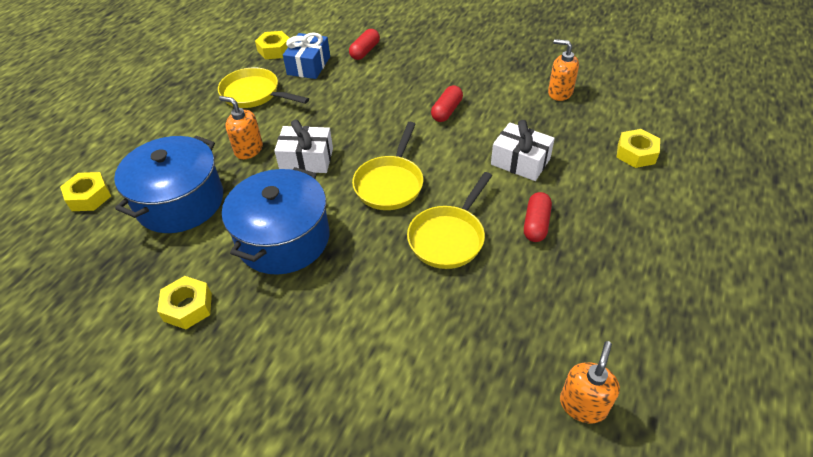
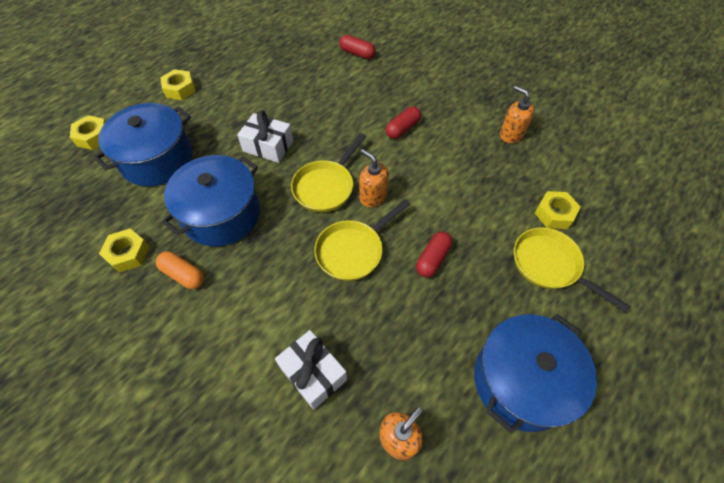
camera: 15 degrees right, 10 degrees up
(248, 149) = (226, 125): orange soap dispenser -> orange soap dispenser (373, 196)
(254, 94) = (251, 74): yellow pan -> yellow pan (550, 265)
(266, 311) = (183, 274): none -> orange capsule
(274, 50) = (283, 35): yellow nut -> yellow nut (180, 89)
(309, 65) = (305, 57): blue gift -> none
(365, 51) = (357, 53): red capsule -> red capsule turned 75 degrees clockwise
(520, 161) = (445, 194): white gift -> white gift (313, 373)
(678, 312) = (521, 381): none -> blue pot

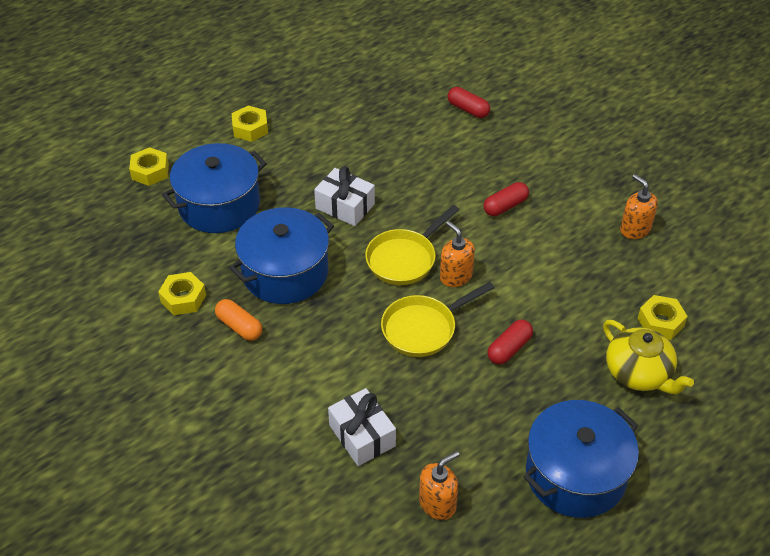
camera: 10 degrees right, 10 degrees down
(550, 265) = (639, 373): yellow pan -> yellow teapot

